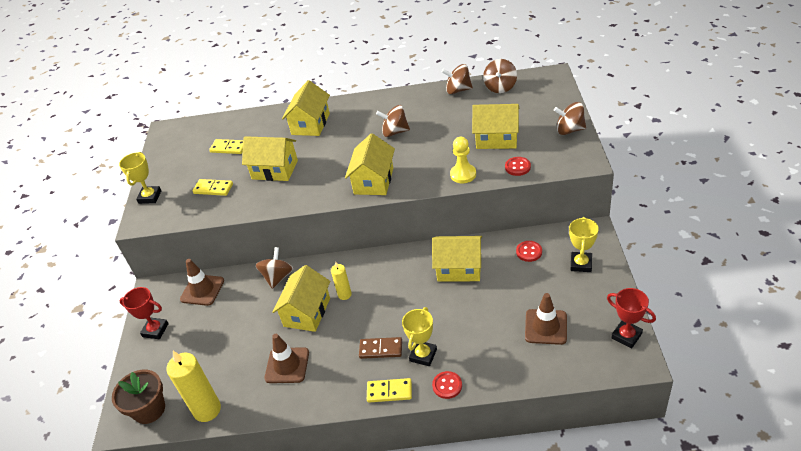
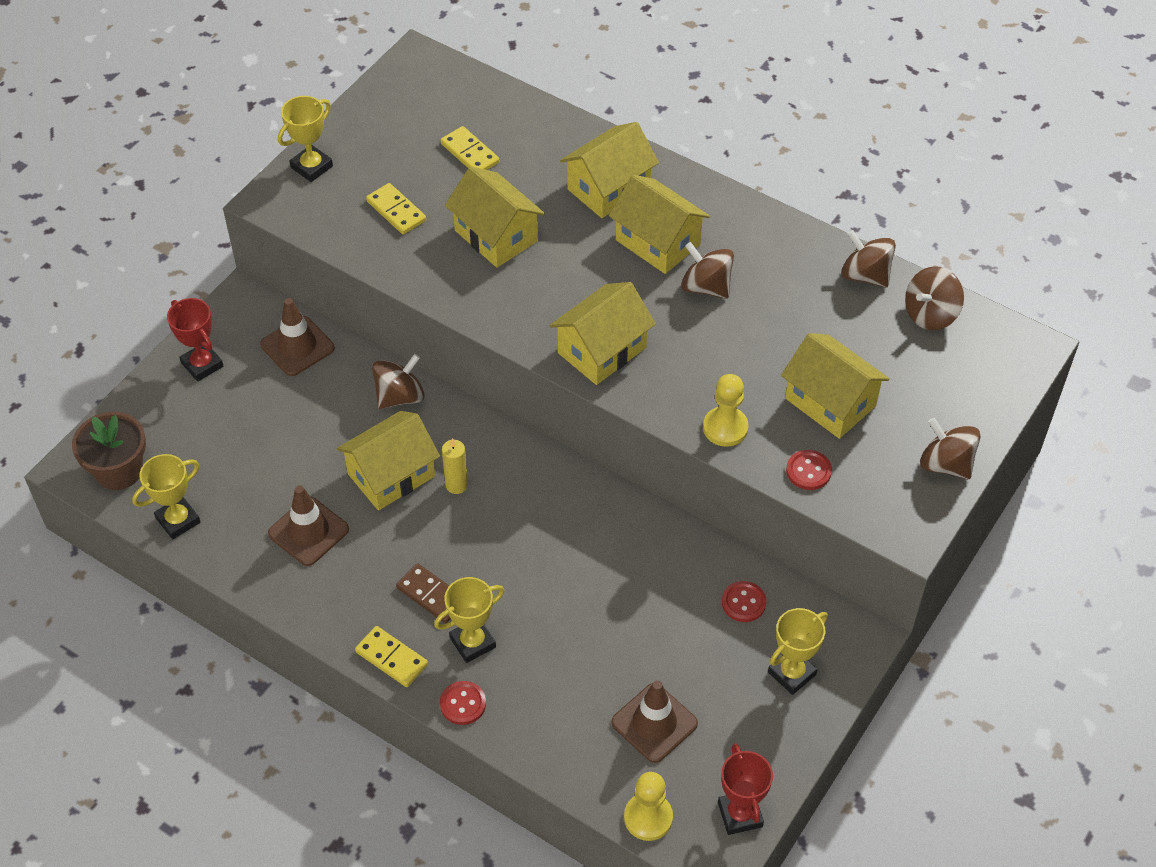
camera: 30 degrees right, 10 degrees up
(207, 410) = (178, 520): yellow candle -> yellow trophy
(459, 268) = (630, 557): yellow house -> yellow house (657, 242)
(589, 369) = (648, 817): none -> yellow pawn

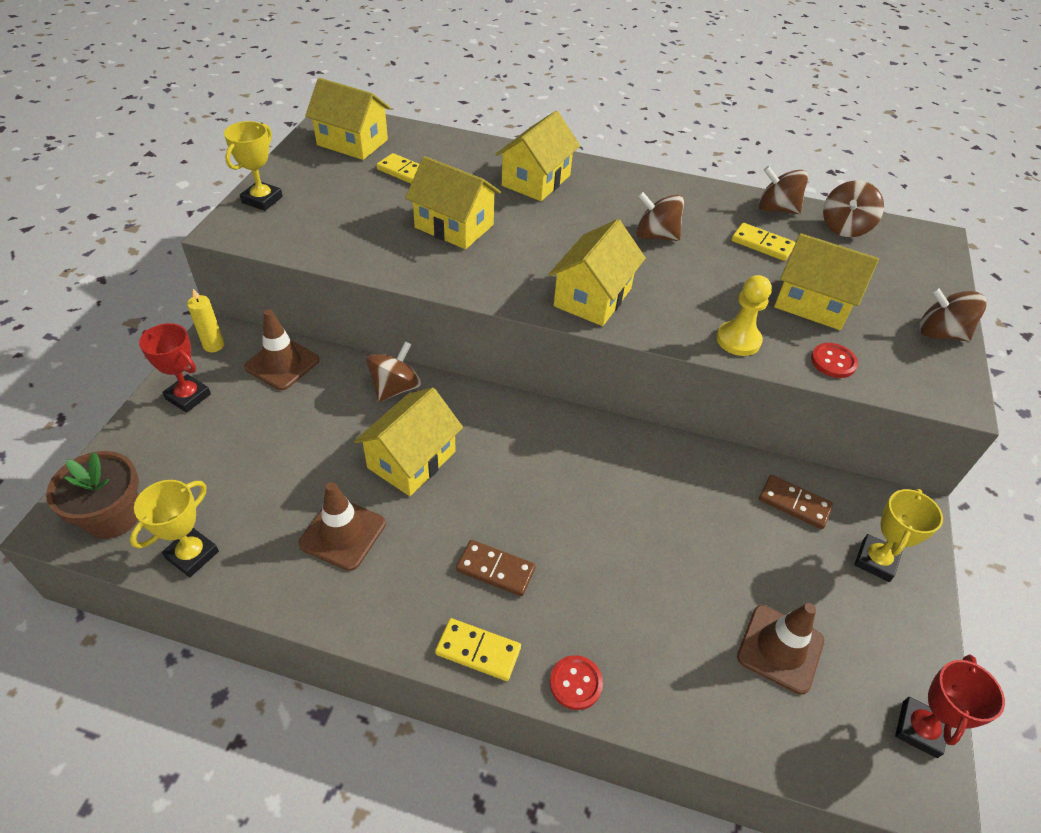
camera: 20 degrees left, 5 degrees down
(396, 211) = (354, 221): yellow domino -> yellow domino (762, 244)
(456, 485) = (479, 455): yellow candle -> yellow candle (213, 345)
(472, 642) = (558, 610): yellow trophy -> none
(648, 817) = (832, 763): yellow pawn -> none
(657, 242) = (597, 211): yellow house -> yellow house (352, 142)
(740, 814) = (919, 729): red trophy -> red trophy turned 60 degrees clockwise
(743, 602) = (794, 504): red button -> brown domino

